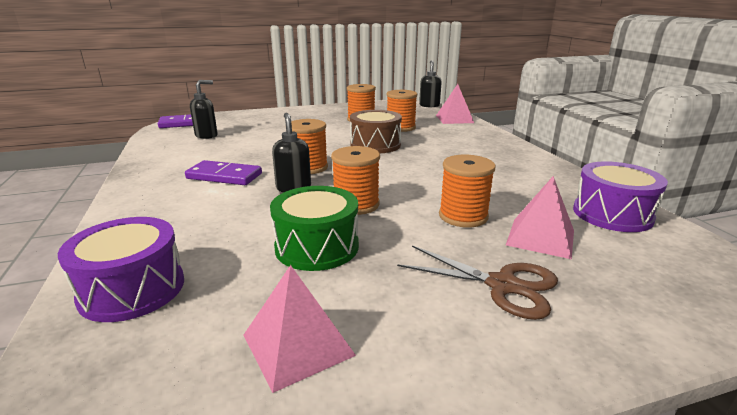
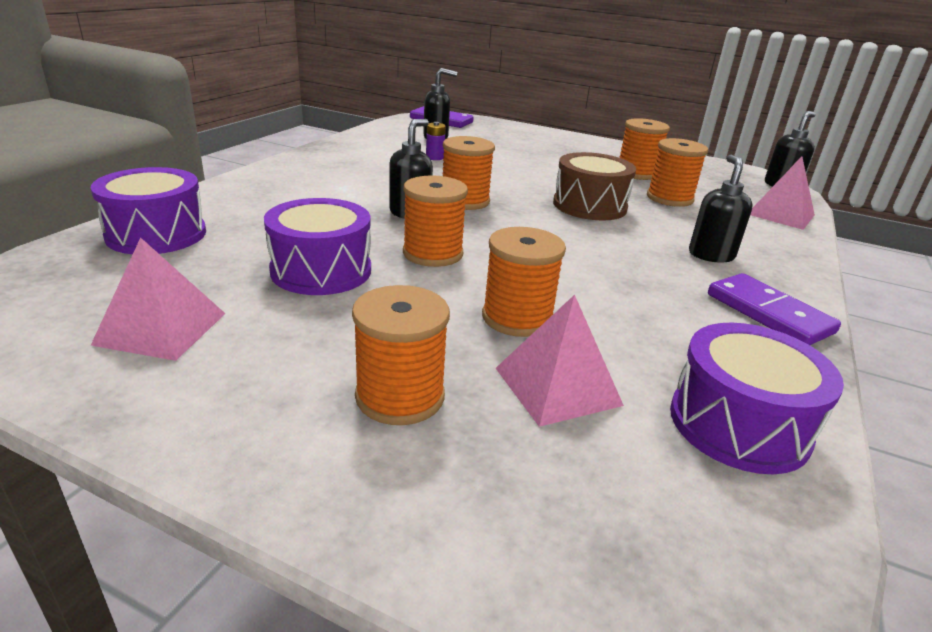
camera: 40 degrees right, 5 degrees up
(224, 176) = (376, 179): purple domino -> purple domino (769, 313)
(233, 148) = (434, 157): none -> purple battery
(317, 247) = (321, 270): green drum -> purple drum
(468, 148) = (711, 255): none -> black soap dispenser
(502, 285) = (400, 396): brown scissors -> orange spool

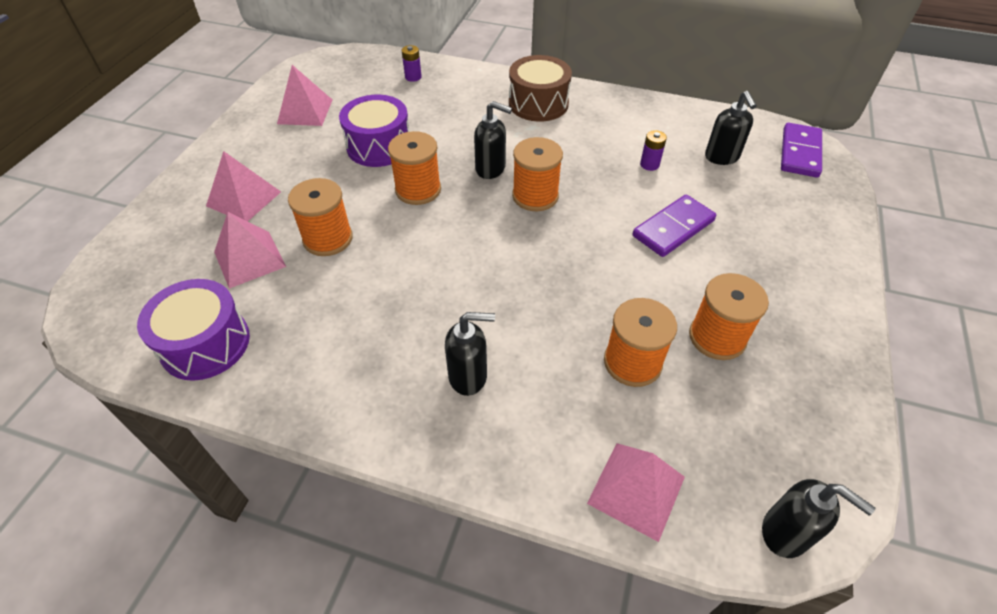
camera: 85 degrees right, 20 degrees up
(156, 234) = (413, 77): purple drum -> purple battery
(400, 396) = (244, 198): orange spool -> pink pyramid
(589, 206) = (567, 284): brown drum -> brown drum (538, 103)
(769, 313) = (351, 399): purple domino -> purple domino (673, 228)

